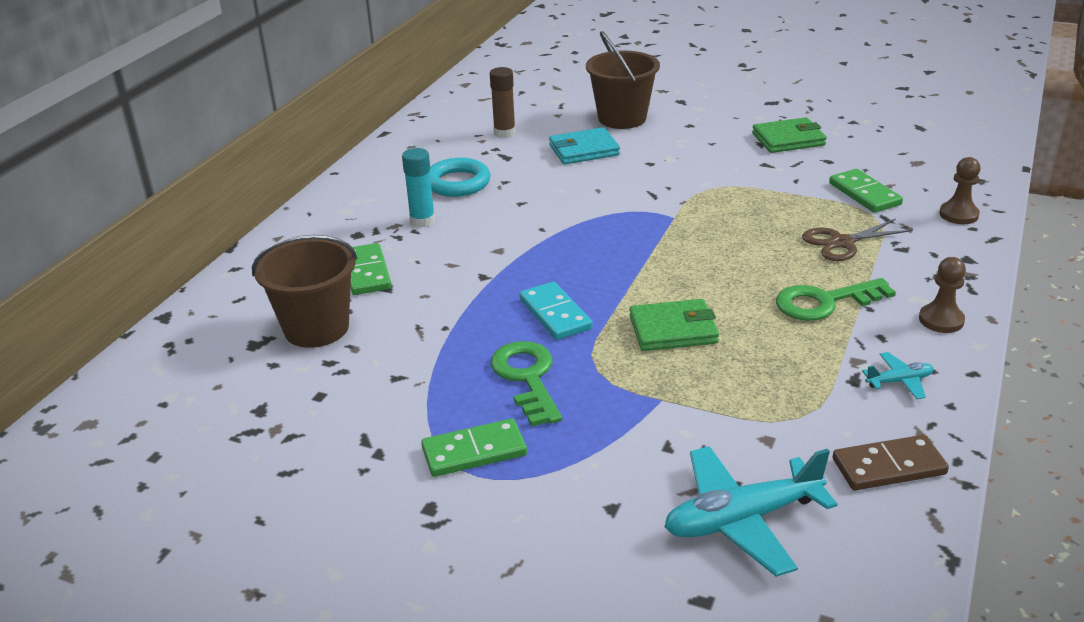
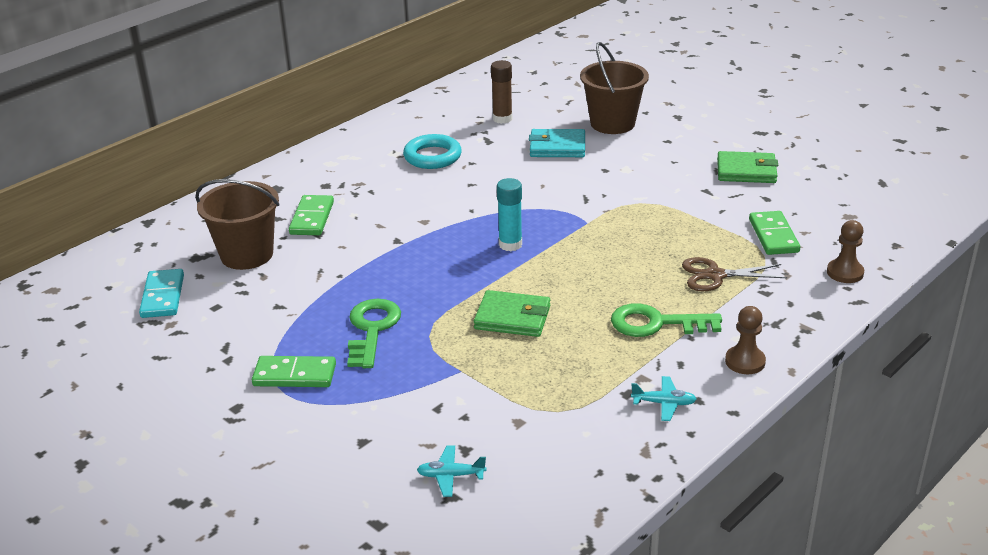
camera: 20 degrees right, 0 degrees up
(422, 221) = (382, 184): turquoise glue stick -> turquoise glue stick (510, 244)
(555, 314) = (429, 284): turquoise domino -> turquoise domino (162, 296)
(742, 520) = (451, 476): turquoise plane -> turquoise plane, size x0.48
(888, 466) = (597, 467): brown domino -> none

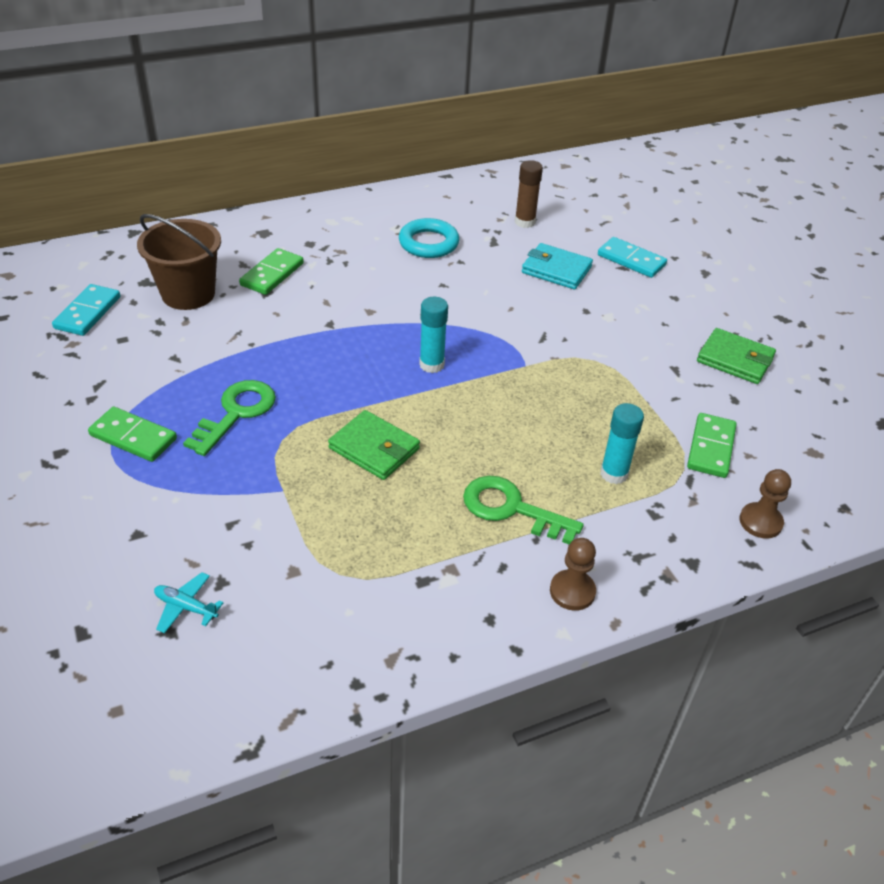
camera: 20 degrees right, 10 degrees up
(612, 123) = (631, 260): brown bucket -> turquoise domino
(664, 403) = (451, 608): turquoise plane -> none
(715, 275) = (614, 474): brown scissors -> turquoise glue stick

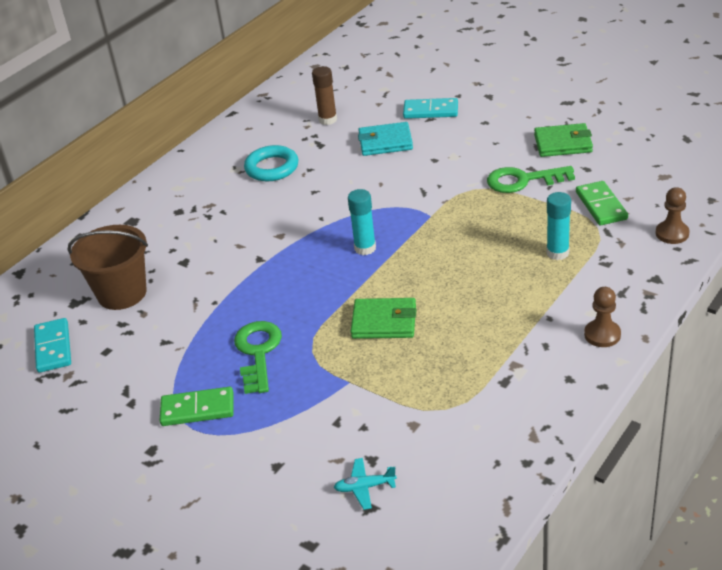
camera: 25 degrees left, 5 degrees down
(272, 274) = (174, 247): green domino -> none
(511, 509) = (515, 309): green key -> green key (522, 180)

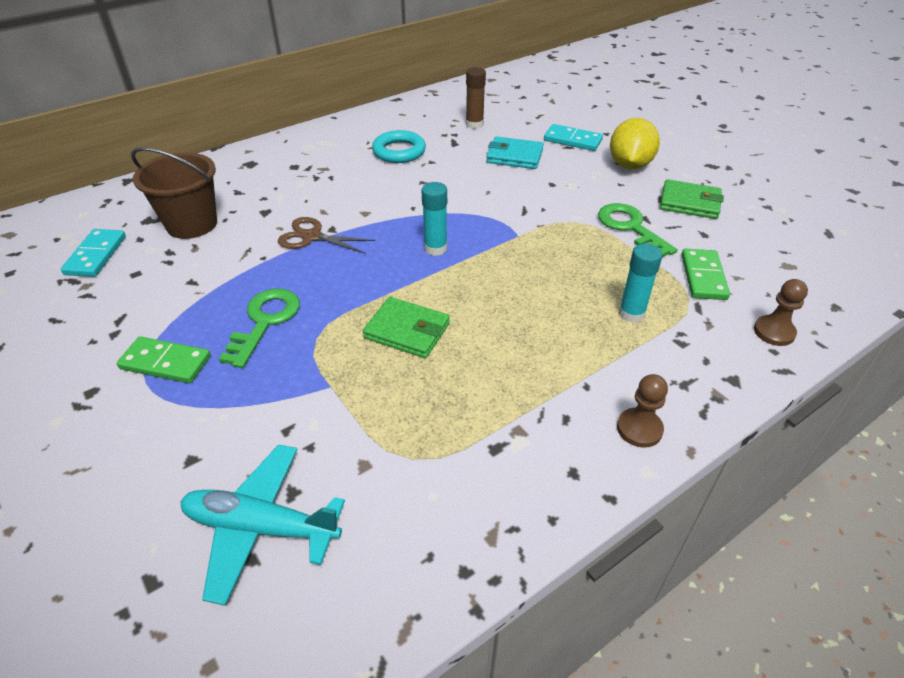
camera: 15 degrees right, 5 degrees up
(246, 271) = (312, 237): none -> brown scissors
(365, 487) = (261, 527): turquoise plane -> turquoise plane, size x2.08
(495, 122) = (629, 165): none -> yellow lemon
(522, 180) = (630, 227): green key -> green key turned 45 degrees clockwise

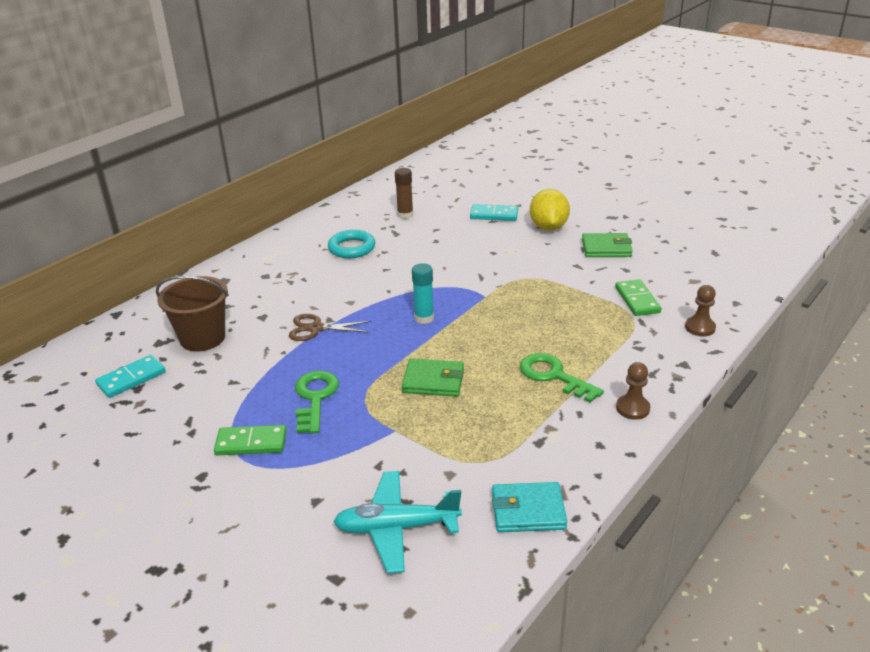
camera: 15 degrees left, 10 degrees down
(96, 255) = (131, 378): turquoise domino -> turquoise domino turned 60 degrees clockwise
(514, 156) = (452, 236): turquoise wallet -> turquoise wallet (528, 510)
(630, 227) = (569, 274): green key -> green key (553, 376)
(631, 314) = (596, 335): turquoise glue stick -> none

